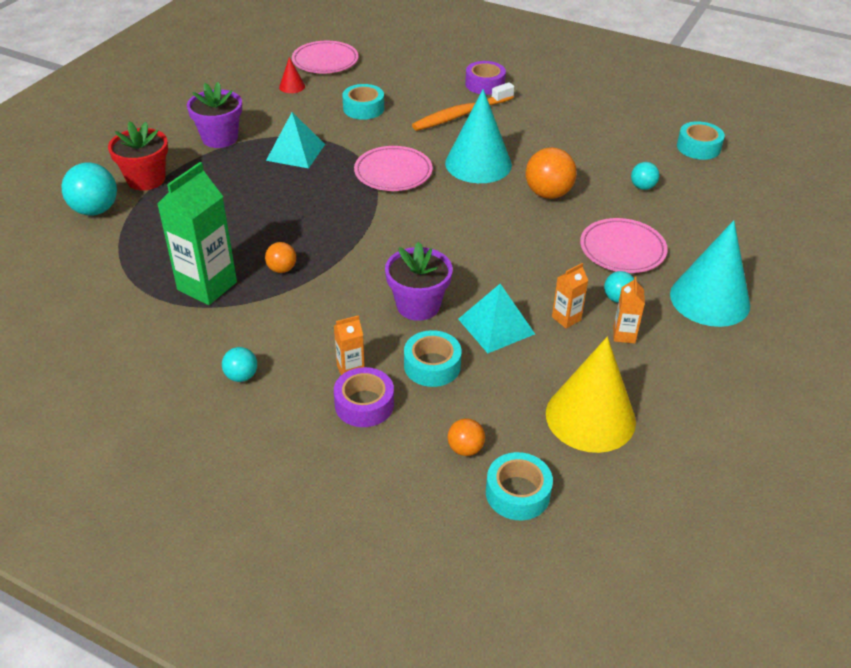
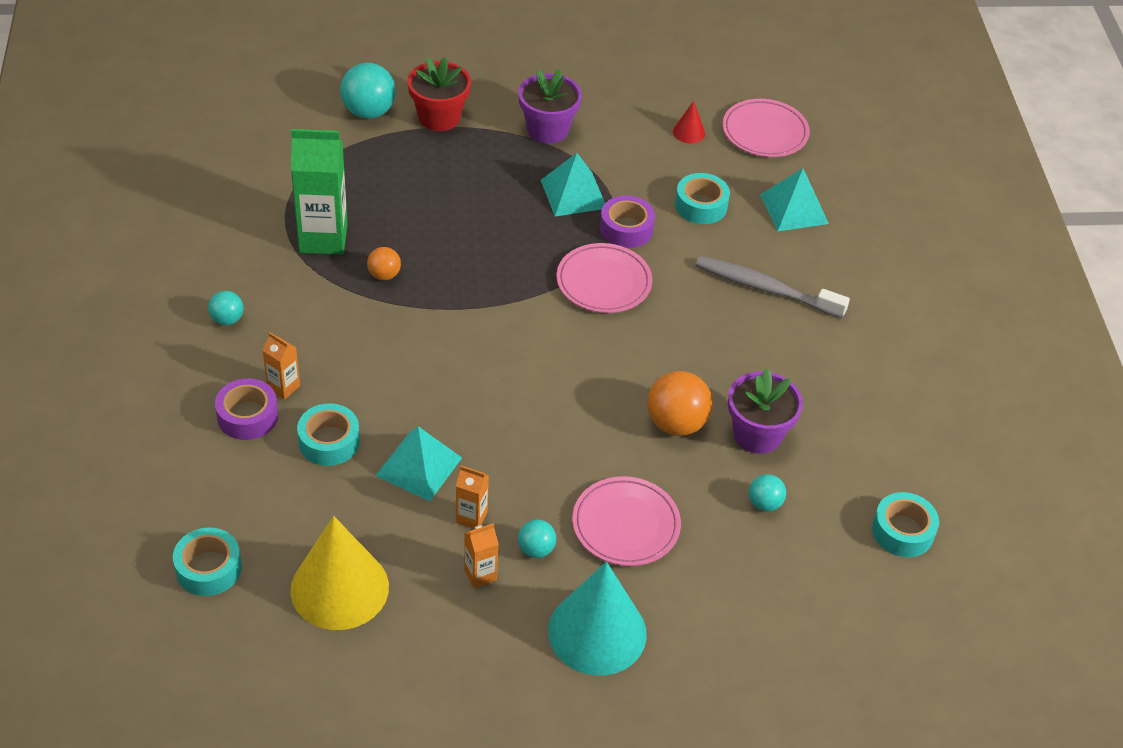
camera: 55 degrees right, 5 degrees up
(403, 78) = (794, 209): none -> turquoise pyramid
(418, 305) = (405, 395): purple flower pot -> purple flower pot (757, 434)
(461, 114) = (765, 288): orange toothbrush -> grey toothbrush
(465, 449) = (239, 510): orange ball -> none
(478, 164) = (681, 343): turquoise cone -> none
(485, 84) = (850, 282): purple tape -> purple tape (626, 229)

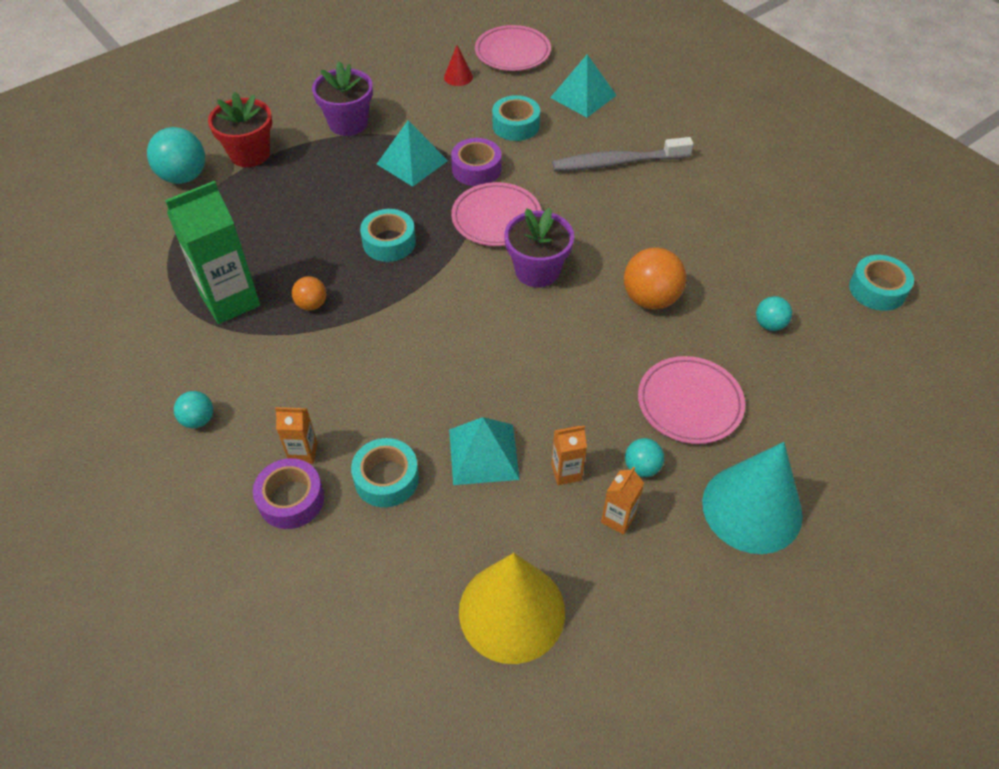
camera: 30 degrees left, 5 degrees up
(208, 568) = (375, 673): turquoise tape -> turquoise tape (389, 242)
(757, 434) = (714, 274): purple flower pot -> purple flower pot (537, 271)

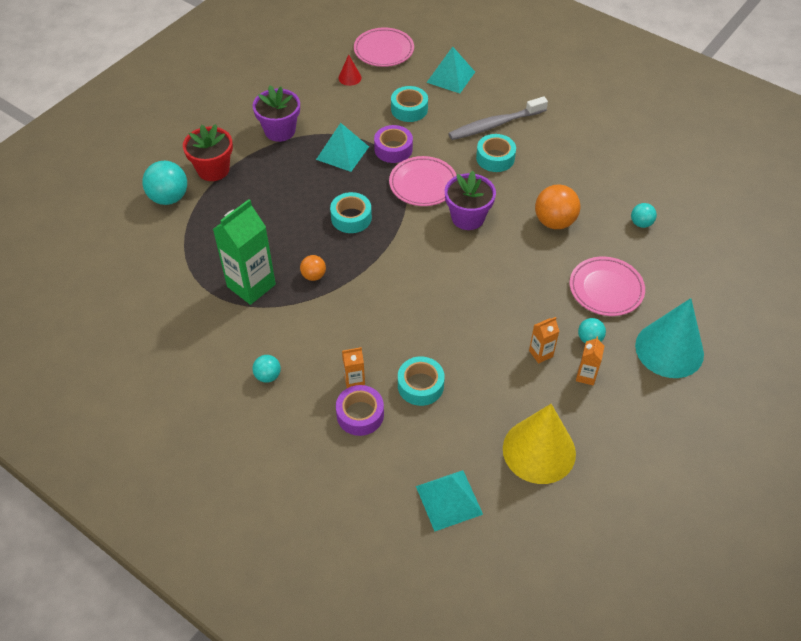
camera: 15 degrees left, 0 degrees up
(483, 454) = (480, 354): turquoise pyramid -> turquoise pyramid (449, 500)
(877, 289) = (704, 184): turquoise tape -> turquoise tape (495, 158)

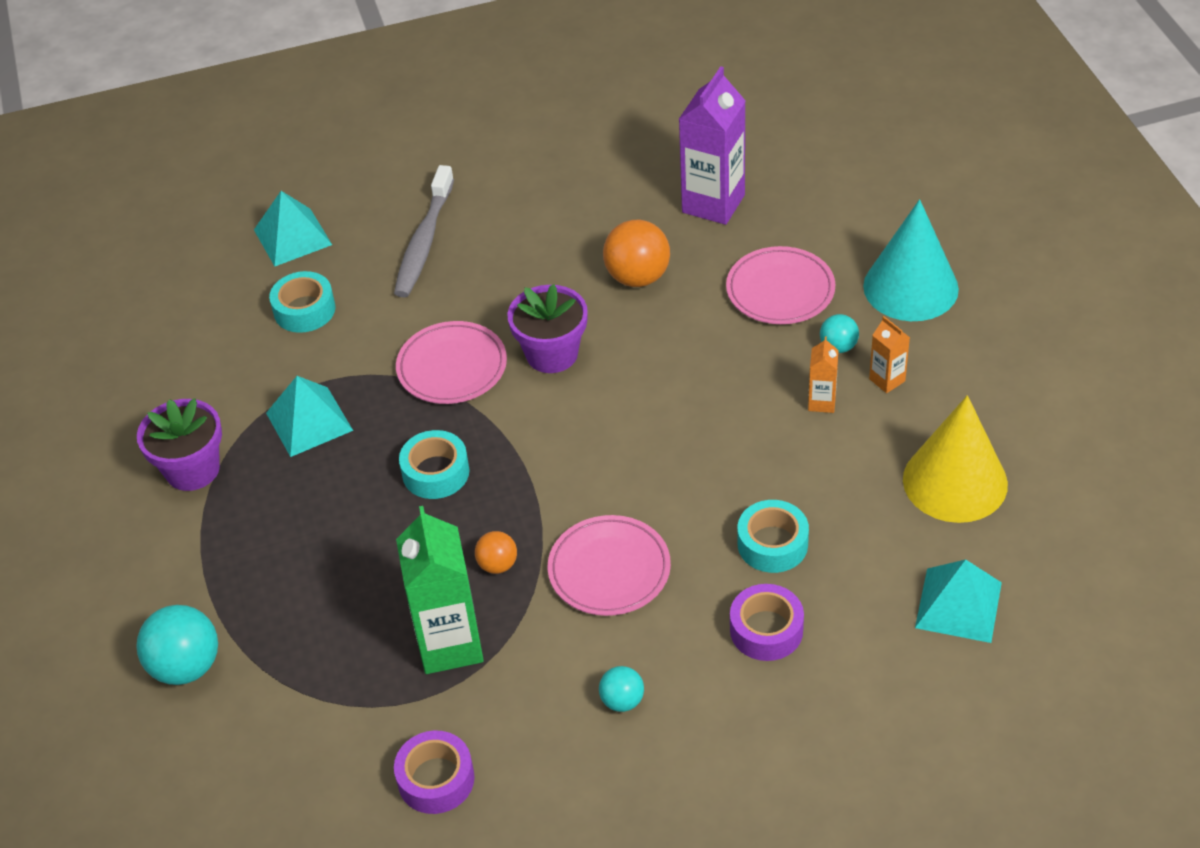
camera: 50 degrees left, 5 degrees down
(213, 169) = (186, 585): red flower pot -> none
(349, 78) = (175, 340): red cone -> none
(354, 381) = (710, 609): orange carton -> none
(384, 50) = (164, 277): pink plate -> pink plate (609, 570)
(393, 149) = (359, 364): purple tape -> purple tape (436, 779)
(495, 158) = (480, 273): turquoise tape -> none
(641, 223) = (713, 204): turquoise ball -> purple carton

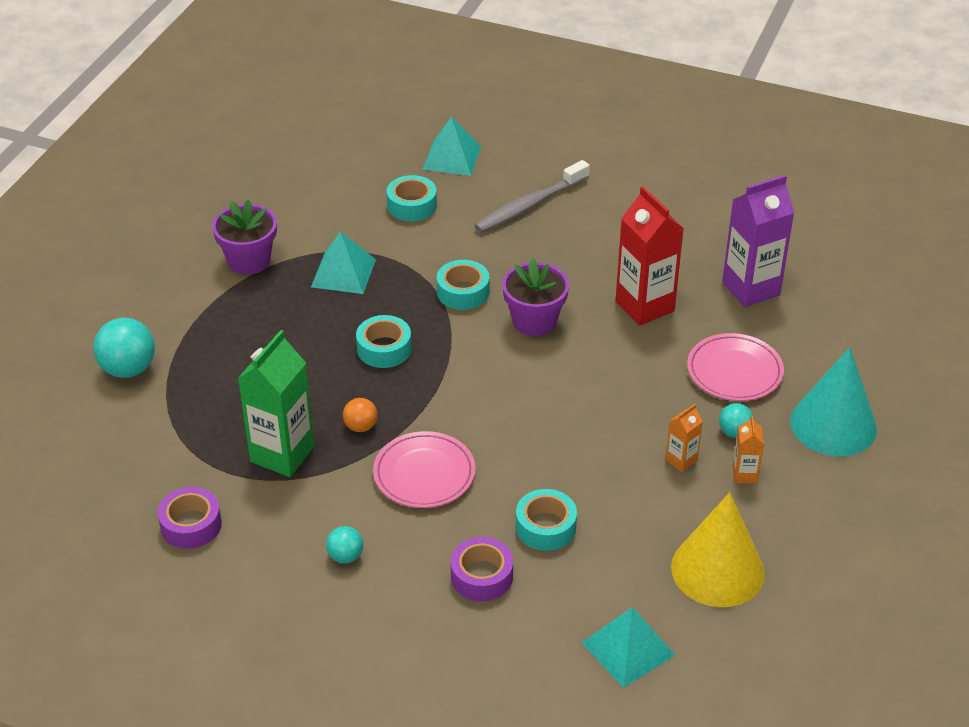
camera: 35 degrees right, 5 degrees down
(452, 367) = (463, 292): pink plate -> turquoise tape
(637, 277) = (644, 306): orange ball -> red carton

